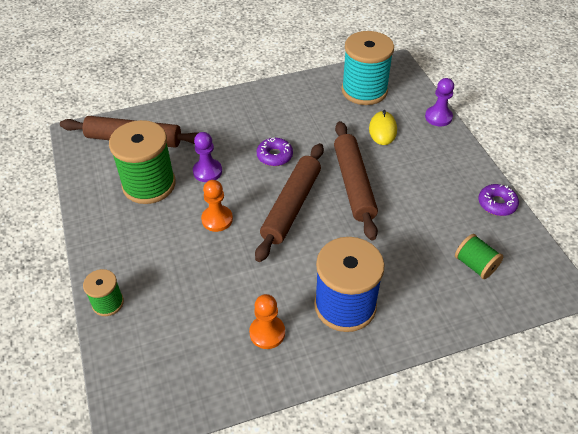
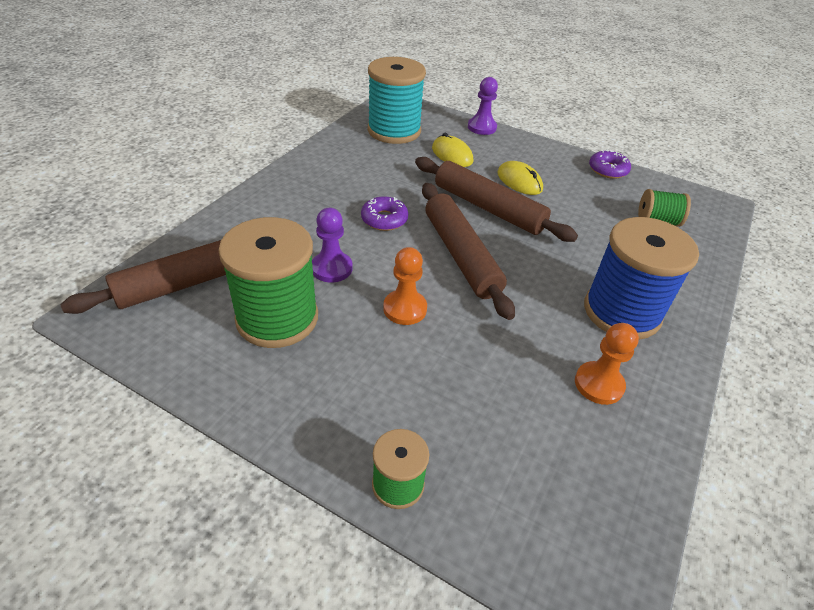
camera: 45 degrees left, 5 degrees down
(406, 176) = (519, 181): none -> yellow mouse

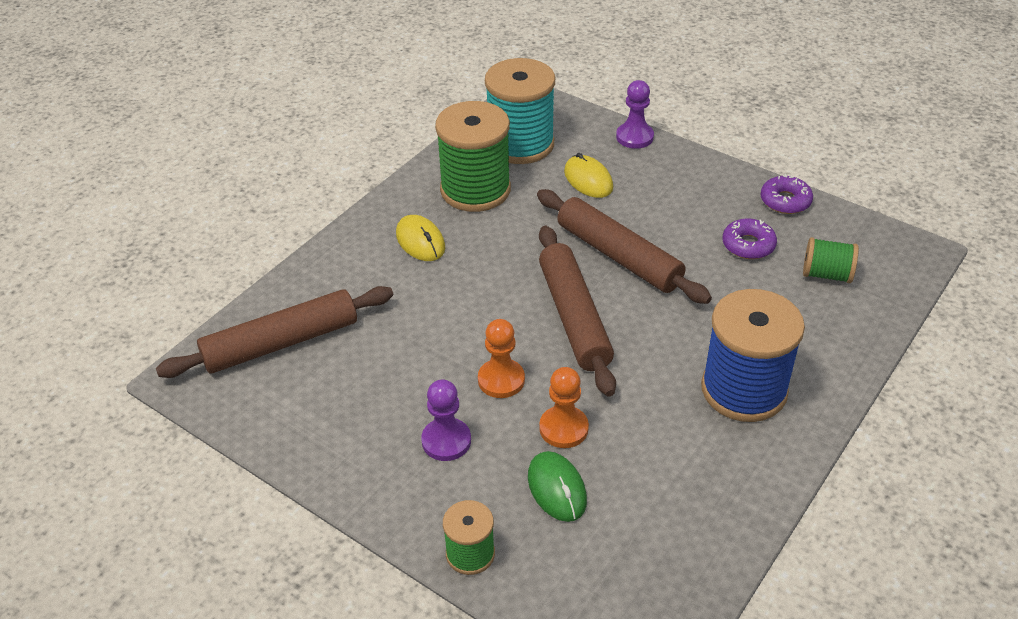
camera: 10 degrees right, 0 degrees up
(277, 318) = (366, 387): green spool -> green spool (475, 190)
(332, 268) = (427, 331): purple pawn -> purple pawn (446, 441)
(384, 219) = (492, 270): purple donut -> purple donut (748, 245)
(475, 409) = (557, 488): none -> green mouse
(519, 181) = (665, 218): yellow mouse -> yellow mouse (420, 241)
(598, 384) = (693, 468): orange pawn -> orange pawn (563, 428)

